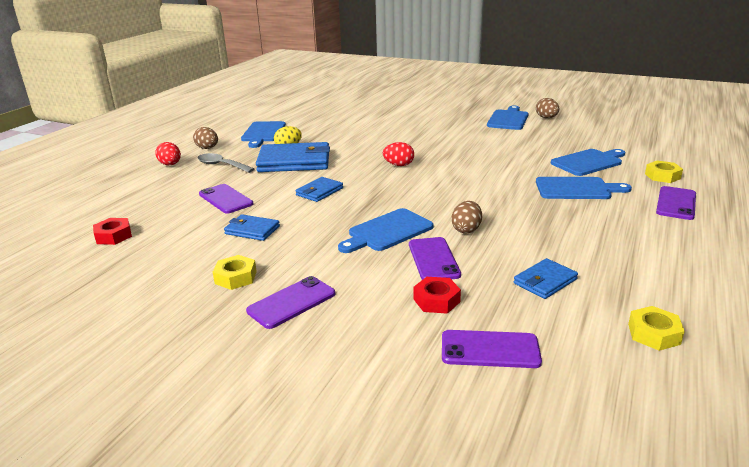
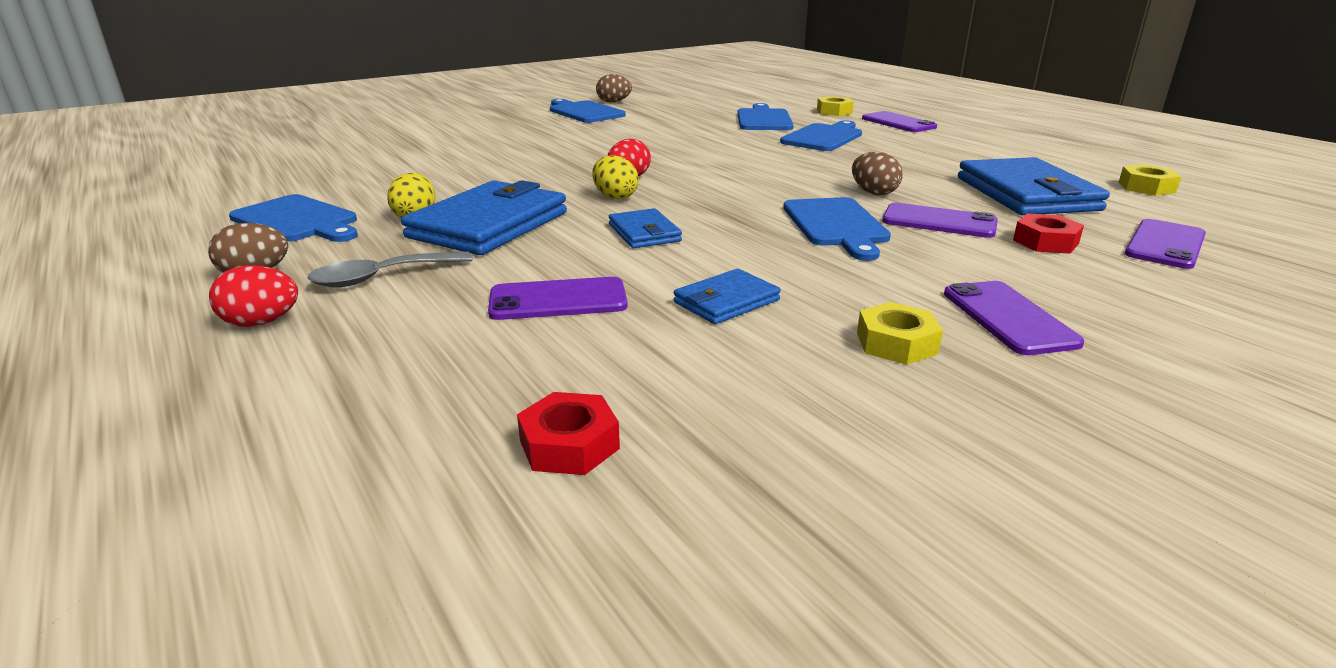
camera: 60 degrees left, 0 degrees up
(363, 171) = (615, 197): none -> yellow egg
(545, 281) = (1026, 194): blue wallet -> blue wallet, size x1.93

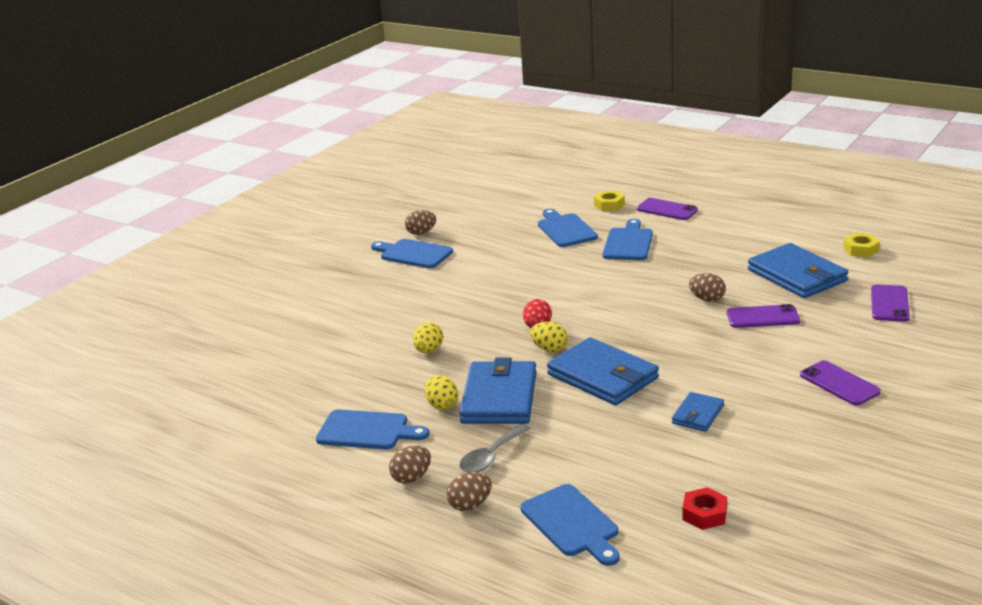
camera: 20 degrees left, 0 degrees up
(261, 323) = (470, 505): red egg -> brown egg
(481, 173) = (429, 350): none -> yellow egg
(558, 300) = (610, 441): purple phone -> none
(644, 233) = (602, 376): blue wallet -> blue wallet, size x1.93
(836, 225) = (707, 337): blue cutting board -> blue cutting board (572, 523)
(896, 343) = (798, 416): yellow nut -> none
(1045, 242) = (829, 319): red nut -> none

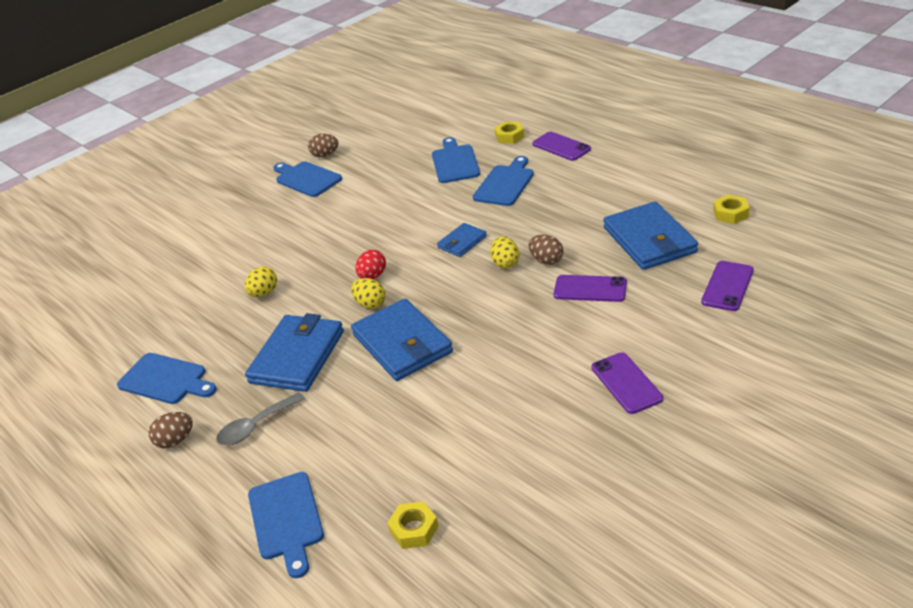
camera: 15 degrees right, 10 degrees up
(442, 405) = (243, 358): yellow egg -> yellow egg (505, 263)
(470, 505) = (209, 482): brown egg -> none
(697, 415) = (468, 403): blue wallet -> blue wallet (462, 242)
(704, 514) = (414, 529): red nut -> yellow nut

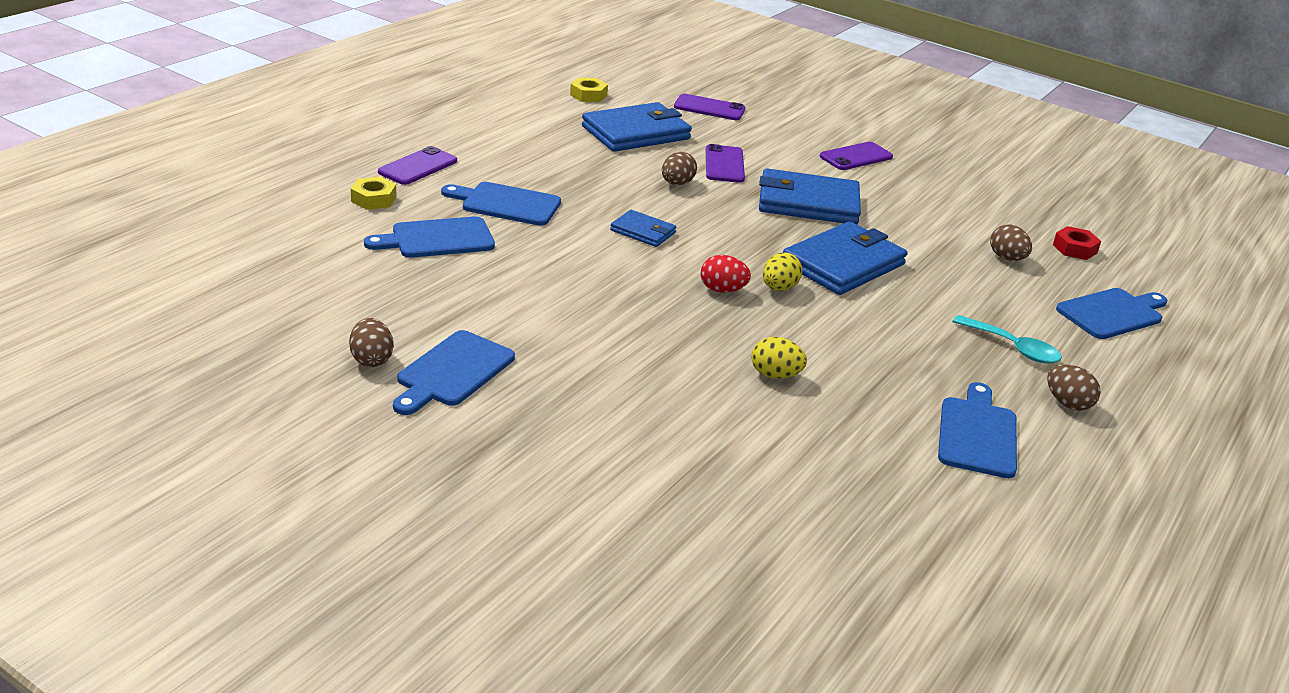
camera: 110 degrees left, 5 degrees down
(255, 426) = (1013, 348): grey spoon -> turquoise spoon
(297, 357) = (891, 332): blue wallet -> blue wallet (808, 203)
(400, 461) = (1006, 258): none -> brown egg
(414, 529) = (1074, 249): yellow nut -> red nut
(505, 263) = (685, 206): yellow egg -> none

